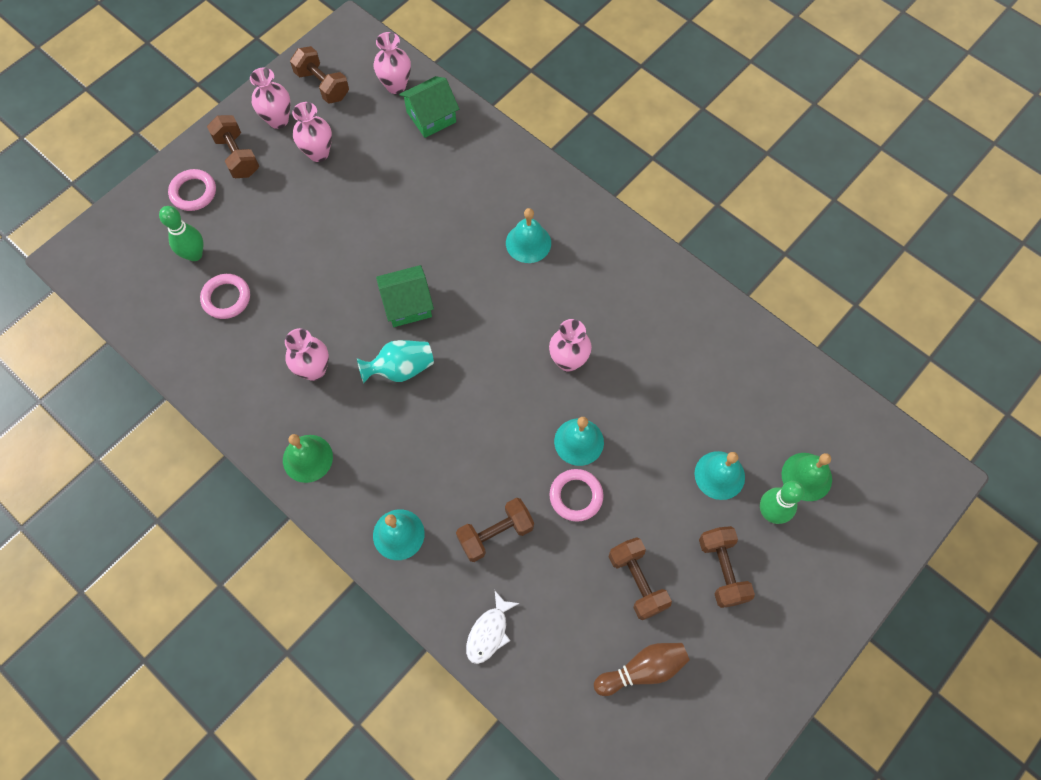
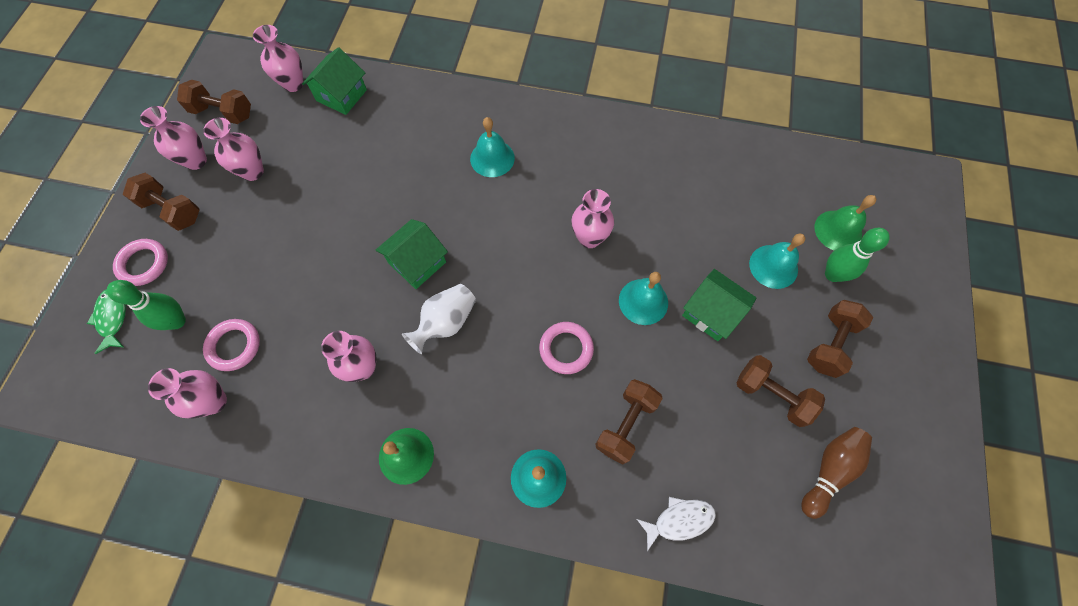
camera: 30 degrees left, 0 degrees up
(149, 226) = (112, 318): none -> green fish
(189, 335) = (214, 401): none -> pink vase
(401, 369) = (446, 322): turquoise vase -> white vase
(489, 632) = (679, 520): white fish -> white fish turned 105 degrees counterclockwise
(576, 496) = (672, 350): pink ring -> pink ring (566, 349)
(633, 484) = (711, 312): none -> green house
(722, 570) = (830, 344): brown dumbbell -> brown dumbbell turned 75 degrees clockwise

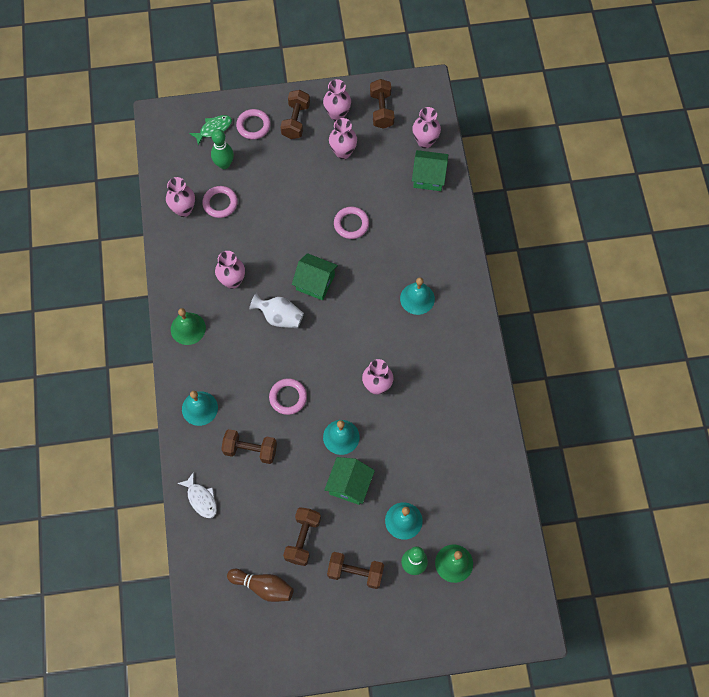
camera: 70 degrees right, 0 degrees up
(357, 195) = (351, 224): none -> pink ring

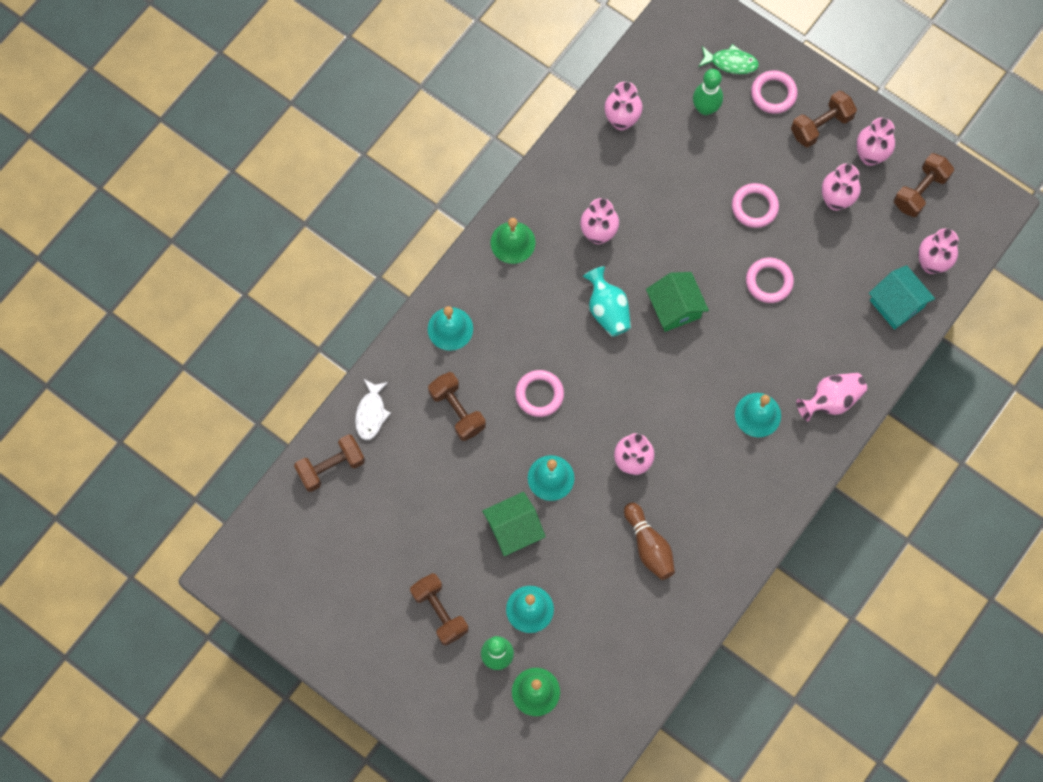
camera: 45 degrees right, 5 degrees up
(220, 203) = (662, 145): pink ring -> pink ring (754, 207)
(263, 587) = (348, 544): brown bowling pin -> brown bowling pin (649, 546)
(279, 317) = (607, 310): white vase -> turquoise vase
(303, 539) = (423, 536): brown dumbbell -> brown dumbbell (331, 467)
(429, 177) = (896, 304): green house -> turquoise house
(447, 256) = (831, 400): none -> pink vase

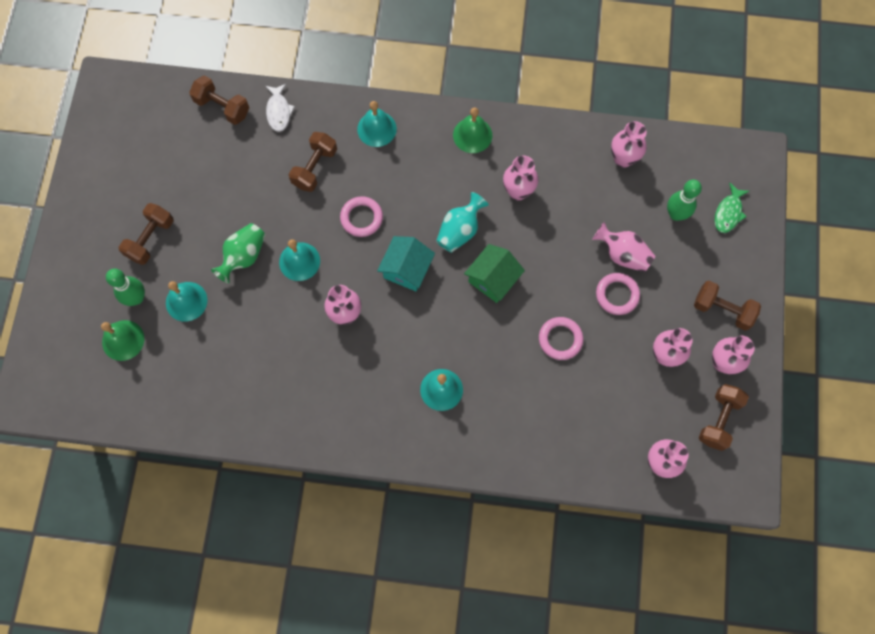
camera: 60 degrees right, 0 degrees up
(371, 413) = (279, 111): white fish -> white fish turned 75 degrees counterclockwise
(514, 529) = (244, 256): green house -> green vase
(649, 546) = (284, 362): brown bowling pin -> none
(731, 62) = (728, 212): green fish -> green fish turned 45 degrees clockwise
(773, 94) = (724, 259): pink ring -> none
(831, 400) = (488, 442): pink vase -> pink vase (622, 254)
(896, 304) = (606, 452): turquoise house -> turquoise house (406, 269)
(920, 191) = (719, 420): brown dumbbell -> brown dumbbell turned 75 degrees counterclockwise

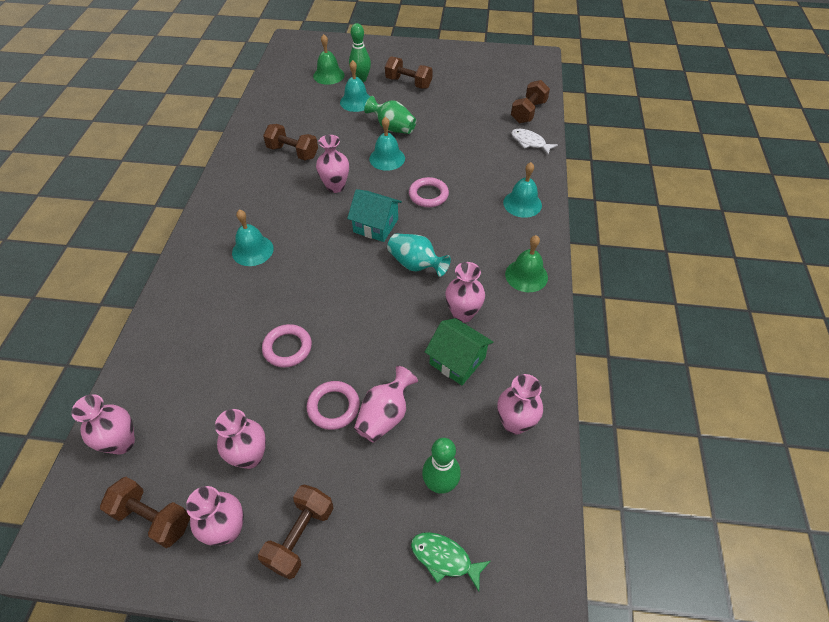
camera: 90 degrees right, 20 degrees down
(279, 111) = (530, 142): white fish -> white fish turned 45 degrees clockwise
(315, 168) = (477, 165): brown dumbbell -> brown dumbbell (293, 152)
(493, 279) = (361, 290): green house -> green house (457, 361)

